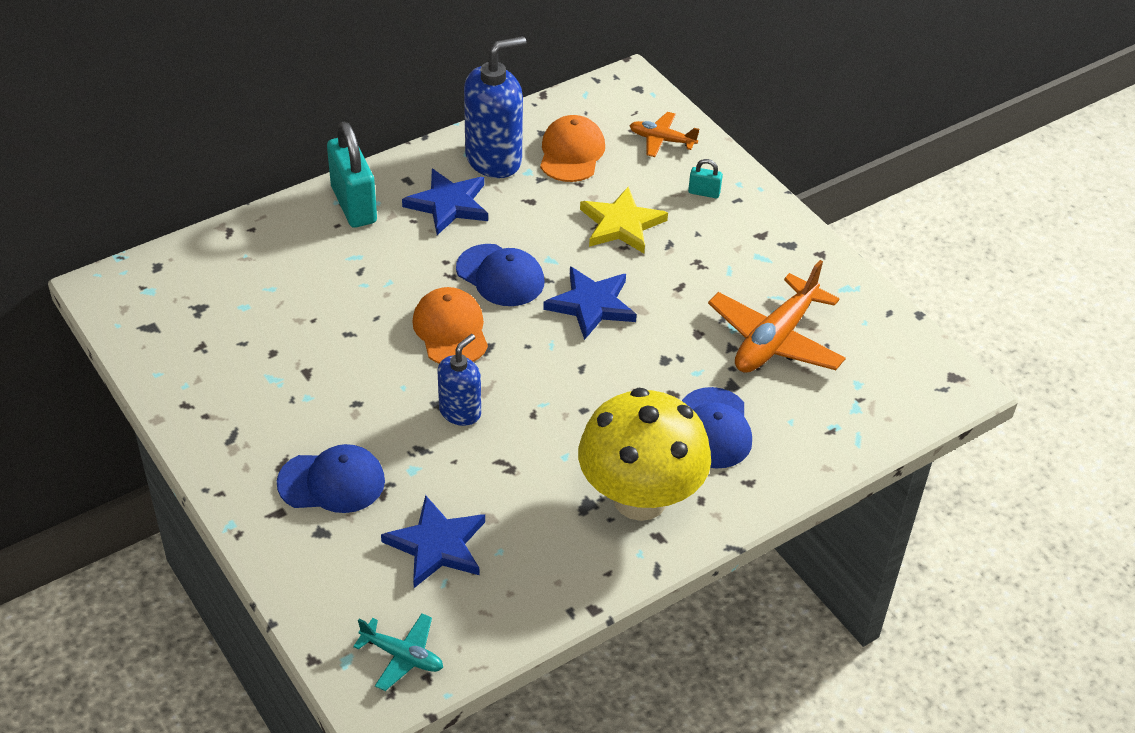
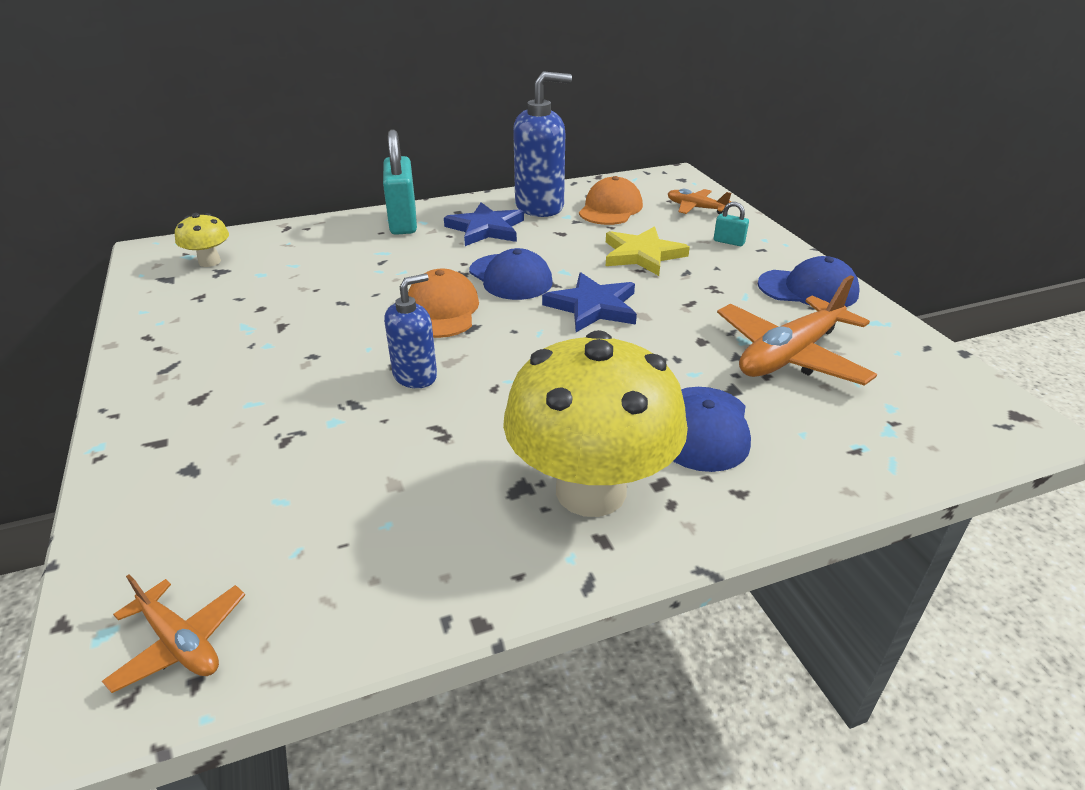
camera: 15 degrees right, 10 degrees down
(178, 296) = (209, 262): none -> yellow mushroom
(332, 482) = (237, 421): blue cap -> blue cap (808, 289)
(402, 656) = (180, 643): turquoise plane -> orange plane
(437, 545) = (313, 505): blue star -> none

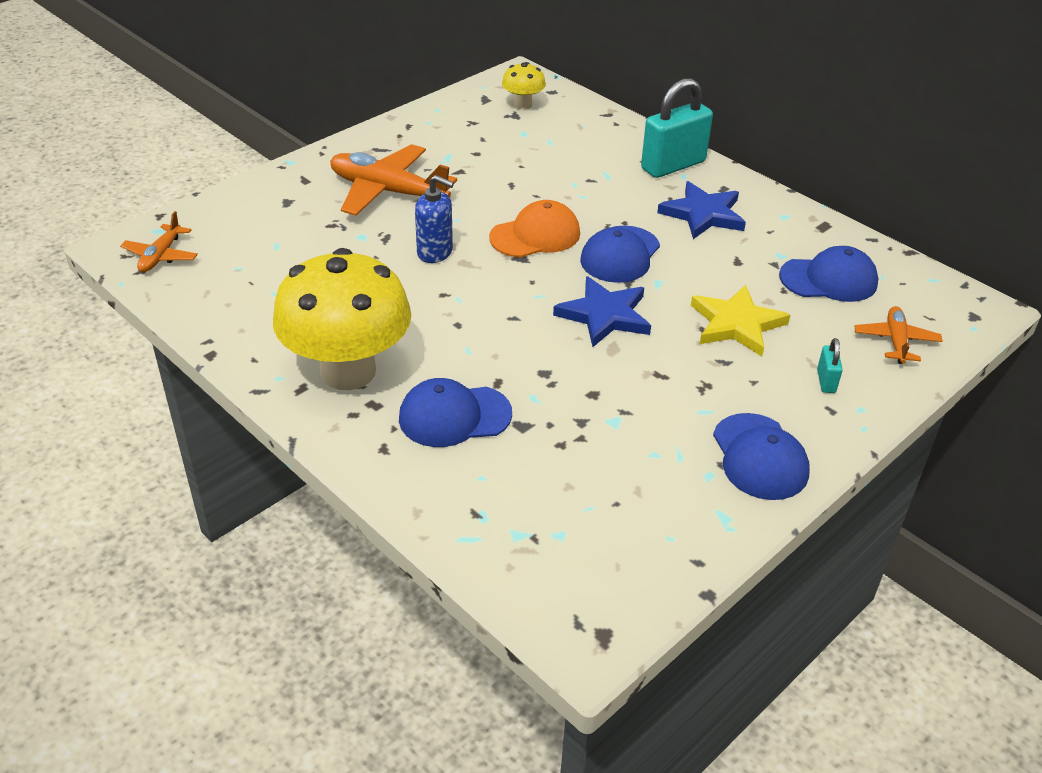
camera: 65 degrees right, 5 degrees up
(540, 207) = (785, 232): blue soap dispenser -> none
(610, 208) = (829, 279): orange cap -> blue cap
(790, 355) = (607, 456): orange plane -> orange plane (388, 191)

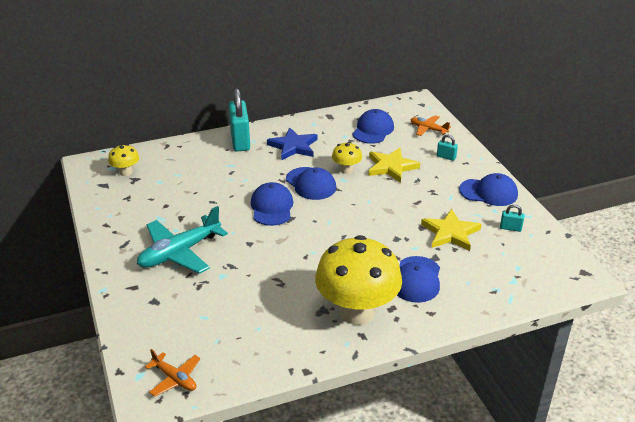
camera: 65 degrees left, 5 degrees down
(388, 191) = (179, 252): orange plane -> turquoise plane
(435, 252) = (262, 249): blue soap dispenser -> none
(535, 235) = (272, 207): orange cap -> blue cap
(601, 431) = (450, 233): none -> yellow star
(605, 315) = (360, 204): blue star -> none
(669, 505) = (510, 228): none -> turquoise padlock
(686, 279) = (346, 170): none -> yellow mushroom

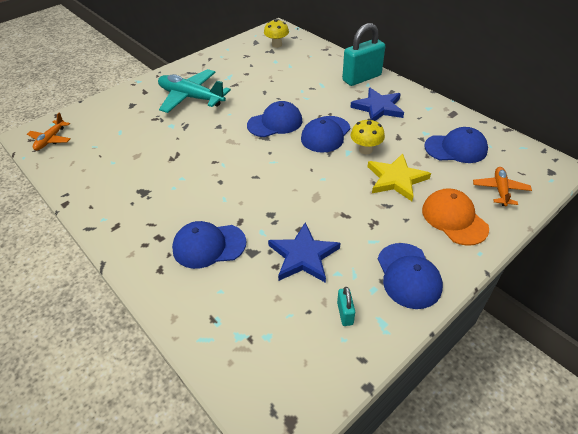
camera: 70 degrees right, 10 degrees up
(357, 312) = (147, 214): yellow mushroom -> none
(446, 157) = (454, 219): turquoise padlock -> orange cap
(450, 233) = (303, 256): yellow star -> blue star

